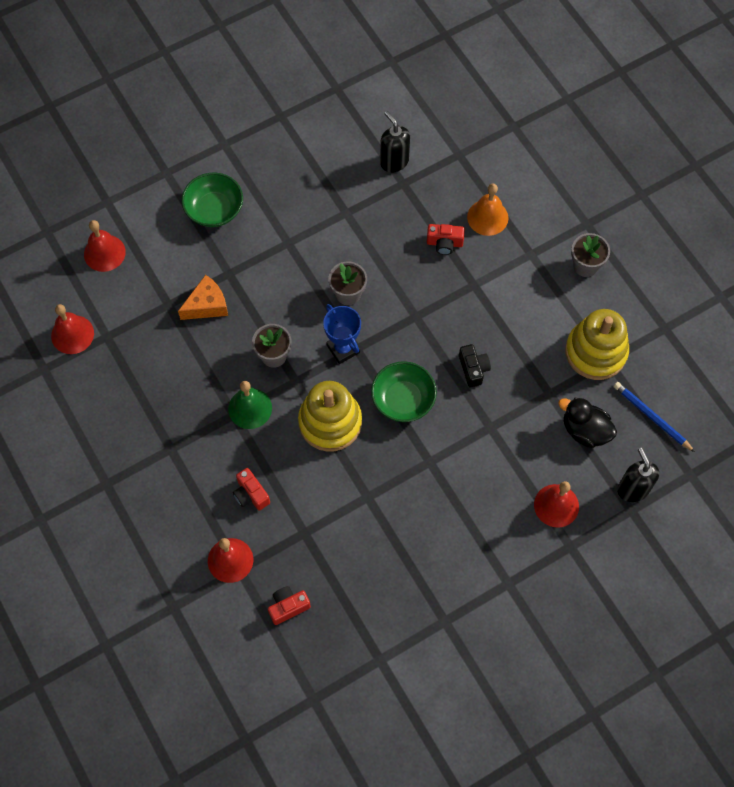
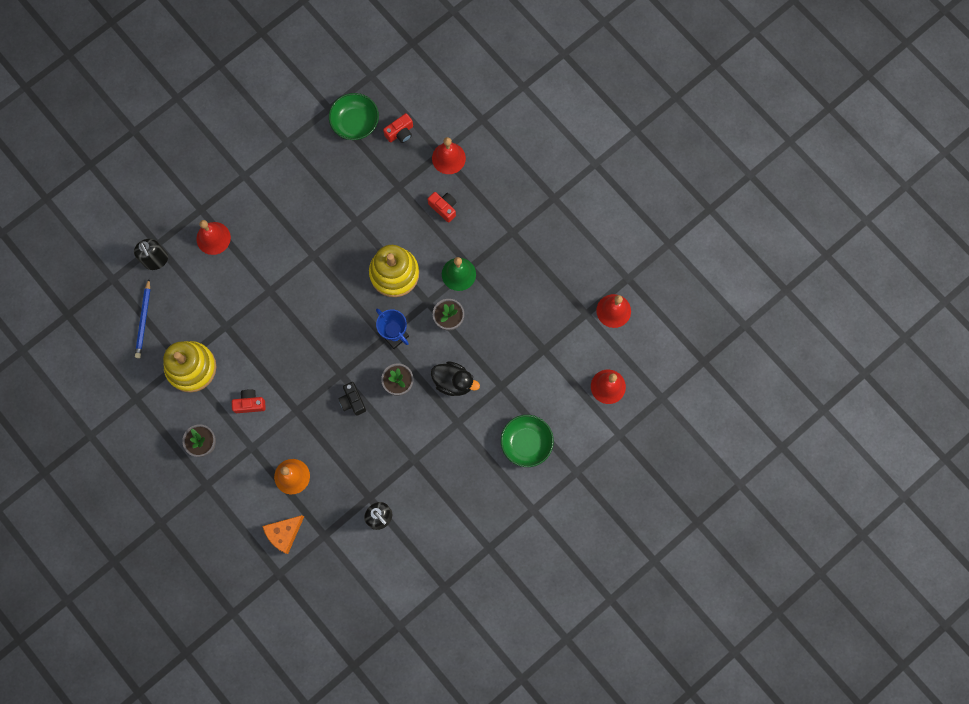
camera: 170 degrees right, 10 degrees up
(207, 305) = (512, 354): orange cheese -> orange cheese (284, 533)
(403, 399) = (340, 301): green bowl -> green bowl (355, 123)
(444, 243) = (325, 445): red camera -> red camera (250, 403)
(473, 369) = (288, 336): black camera -> black camera (352, 401)
(585, 430) = (195, 300): black duck -> black duck (453, 382)
(652, 417) = (143, 320): blue pencil -> blue pencil turned 60 degrees clockwise

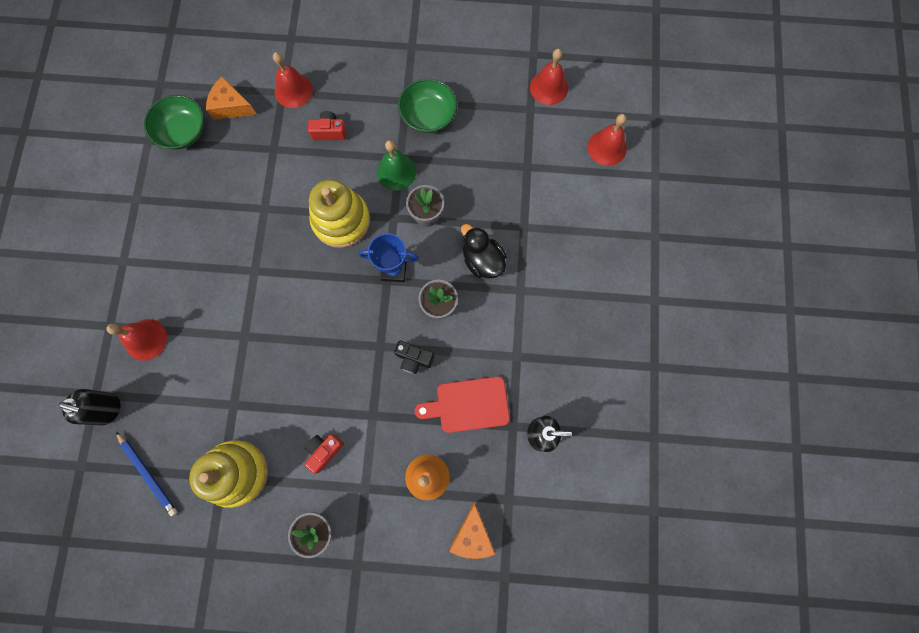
camera: 45 degrees left, 0 degrees up
(356, 459) = (468, 405): none -> red cutting board
(400, 133) = (231, 106): red camera -> orange cheese
(453, 382) = (482, 260): black duck -> black duck turned 105 degrees counterclockwise
(526, 443) = (592, 252): green bowl -> green bowl (428, 116)

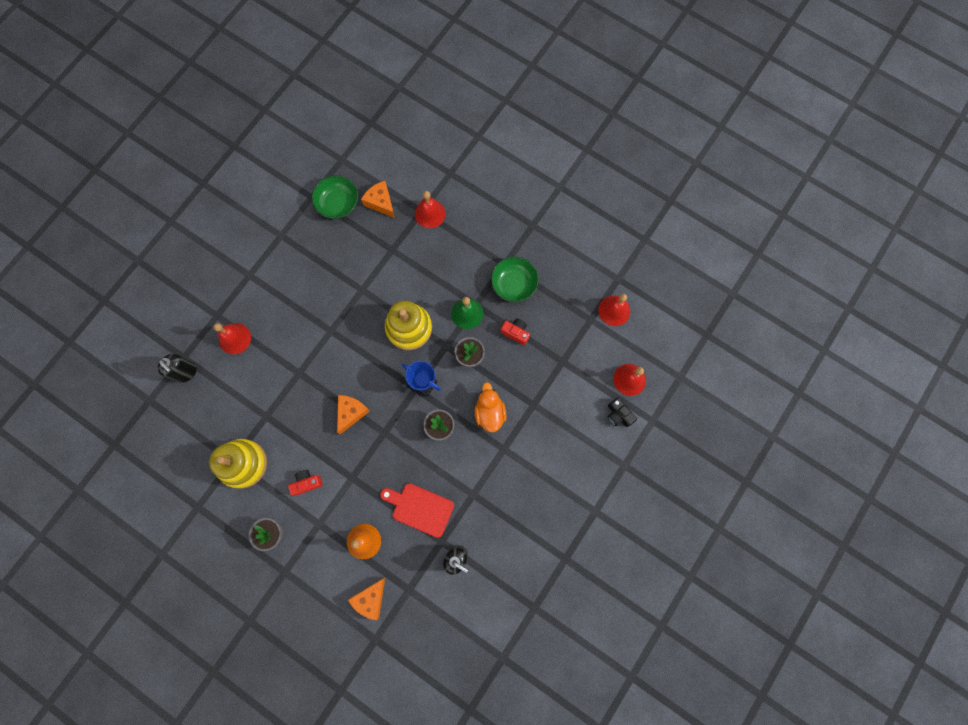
camera: 30 degrees right, 0 degrees up
(148, 474) = (187, 431): blue pencil -> none
(329, 132) = (437, 258): red camera -> red camera (515, 332)
(330, 345) = (351, 412): none -> orange cheese
(414, 359) = (402, 455): black camera -> black camera (618, 415)
(482, 260) = (489, 412): black duck -> orange duck

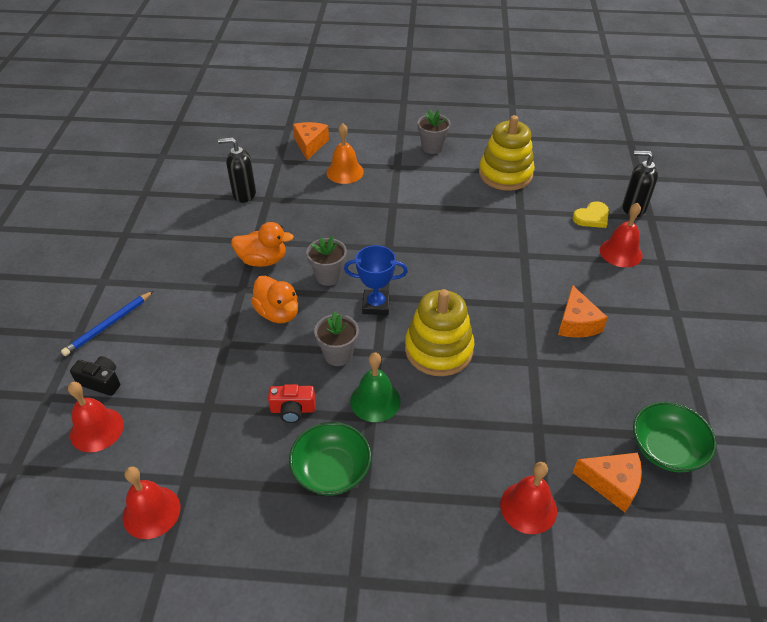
camera: 150 degrees right, 30 degrees down
(222, 381) = (592, 217): none -> yellow heart
(306, 483) = (433, 185): red camera -> none
(351, 412) = (437, 248): orange cheese -> orange cheese (576, 323)
(420, 508) = (305, 211): red cutting board -> none
(476, 470) = (263, 260): none -> orange duck
(601, 463) = (108, 325): none -> blue pencil

